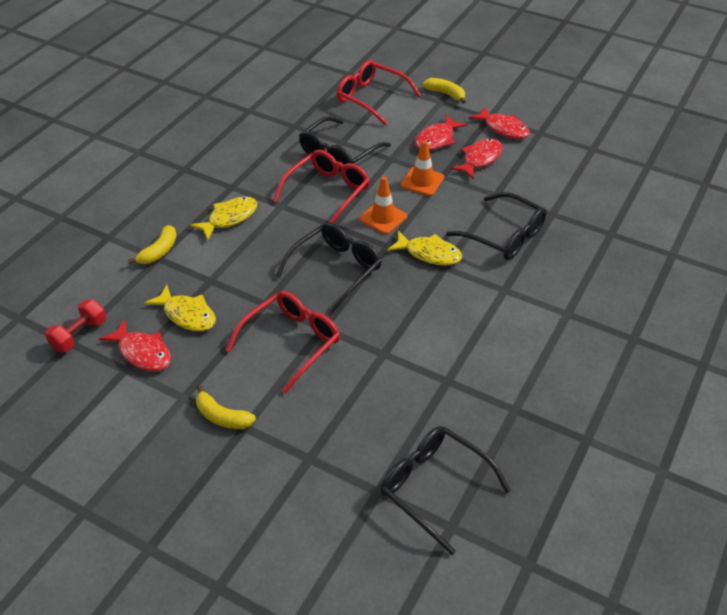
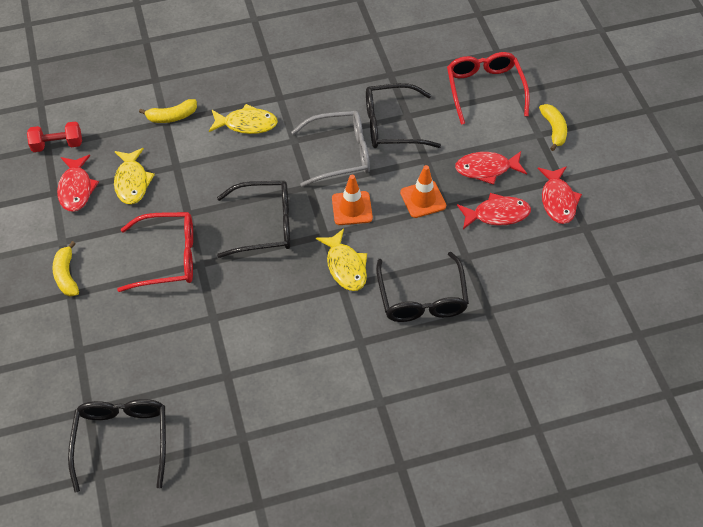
camera: 45 degrees right, 10 degrees up
(328, 192) = (340, 154): red glasses -> grey glasses

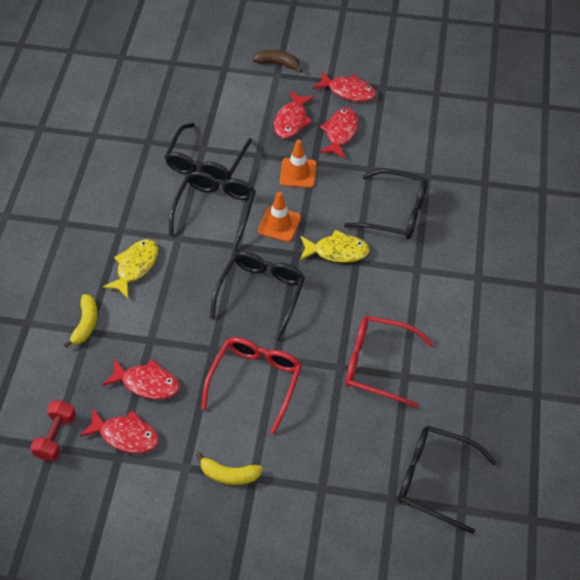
camera: 65 degrees left, 0 degrees up
(132, 182) = (147, 383): yellow fish -> red fish
(340, 154) = (215, 210): grey glasses -> black glasses
(484, 89) = (208, 87): red glasses -> red glasses (377, 364)
(553, 130) = (278, 64): yellow banana -> brown banana

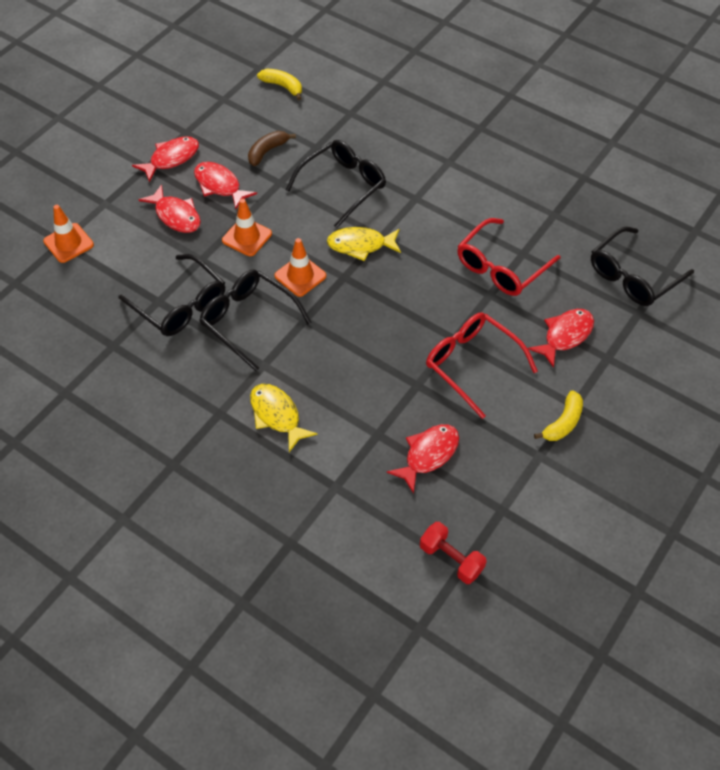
camera: 65 degrees left, 0 degrees up
(86, 324) = (324, 486): yellow banana -> yellow banana (282, 86)
(125, 435) = (480, 494): red fish -> red fish (565, 335)
(226, 73) = (68, 243): none -> orange traffic cone
(261, 293) = (374, 322): black glasses -> none
(278, 64) = (91, 196): brown banana -> brown banana (267, 151)
(337, 251) = (360, 245): yellow fish -> yellow fish turned 120 degrees counterclockwise

